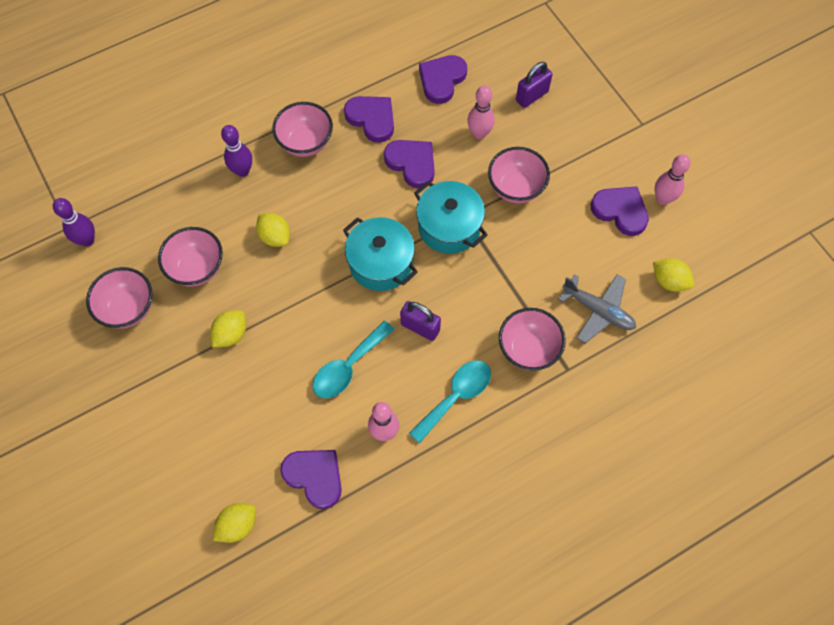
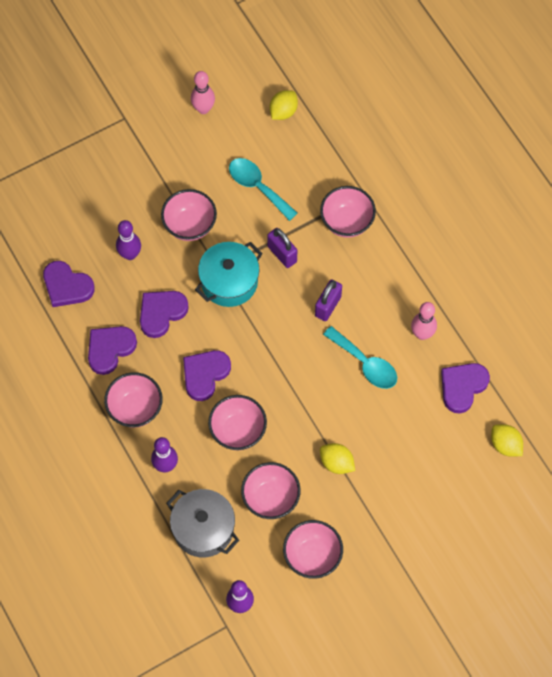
camera: 90 degrees left, 0 degrees up
(171, 206) = (203, 529): none -> grey pot
(275, 236) = (238, 431): yellow lemon -> pink bowl
(381, 263) = (265, 339): turquoise pot -> none
(456, 396) = (390, 278): turquoise spoon -> turquoise spoon (257, 187)
(479, 133) = (130, 254): pink bowling pin -> purple bowling pin
(532, 96) = (89, 208): purple padlock -> purple padlock (282, 254)
(598, 310) = (311, 167): grey plane -> none
(620, 211) = (215, 143): purple heart -> purple heart (205, 374)

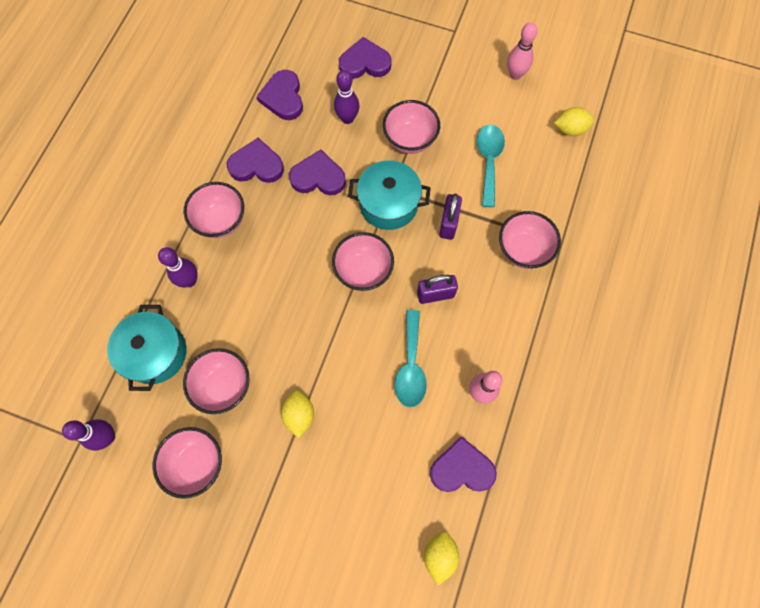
camera: 50 degrees right, 5 degrees up
(203, 529) = (155, 353): grey pot -> turquoise pot
(205, 374) = (293, 248): purple heart -> purple heart (365, 63)
(238, 431) = (264, 312): pink bowl -> pink bowl (363, 271)

